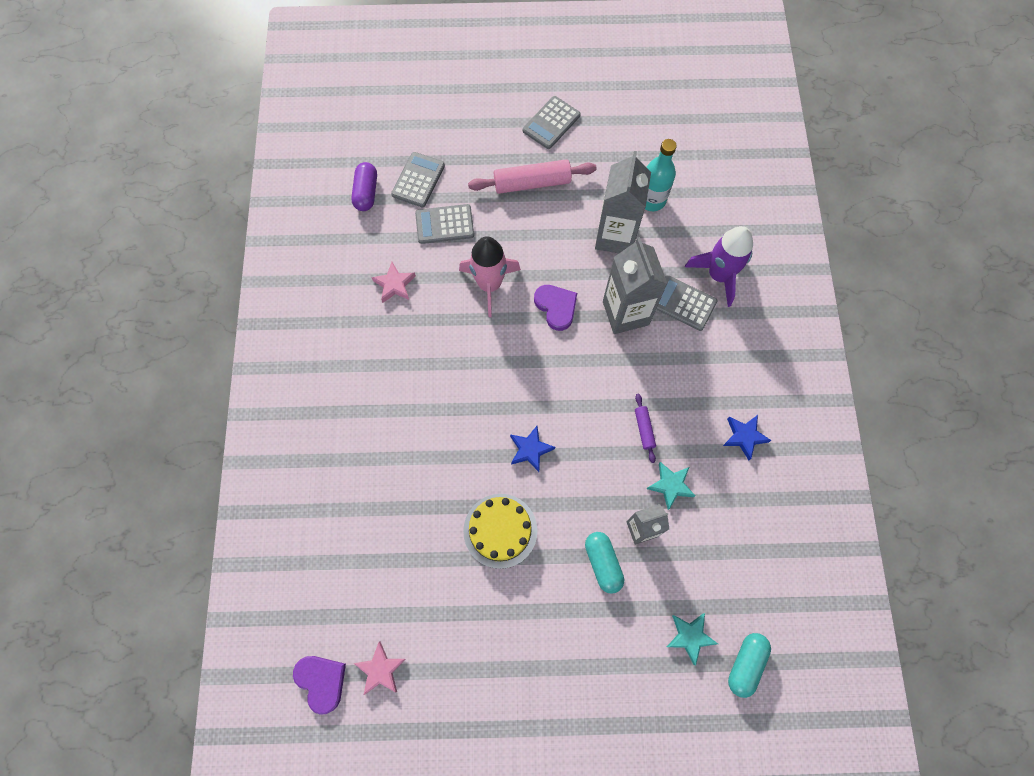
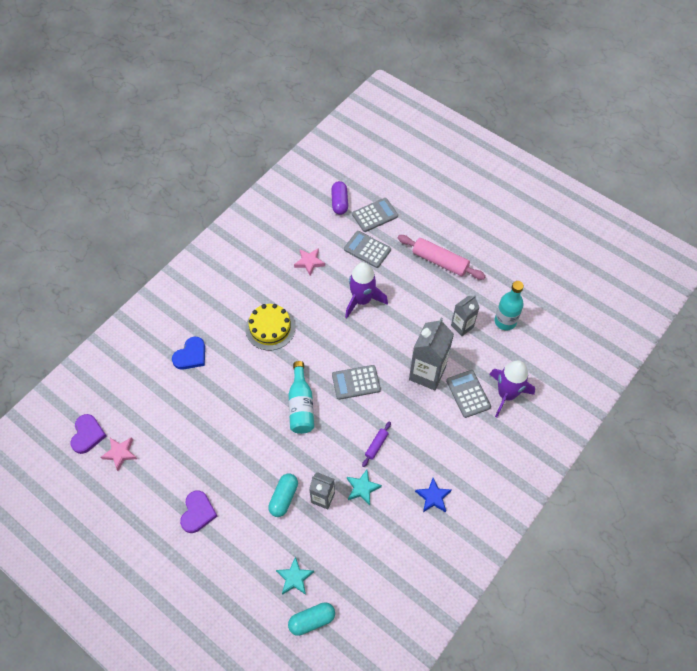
camera: 40 degrees right, 10 degrees down
(357, 492) = (191, 355): none -> blue heart
(366, 193) = (339, 202): purple capsule -> purple capsule turned 45 degrees counterclockwise
(489, 285) = (362, 300): pink rocket -> purple rocket
(500, 530) = (245, 434): yellow cake -> yellow cake (270, 328)
(530, 449) = (301, 405): blue star -> turquoise bottle
(551, 123) = (484, 235): grey calculator -> grey calculator (356, 382)
(556, 307) = (389, 340): purple heart -> purple heart (198, 513)
(615, 236) = (462, 326): grey carton -> grey carton, size x0.59

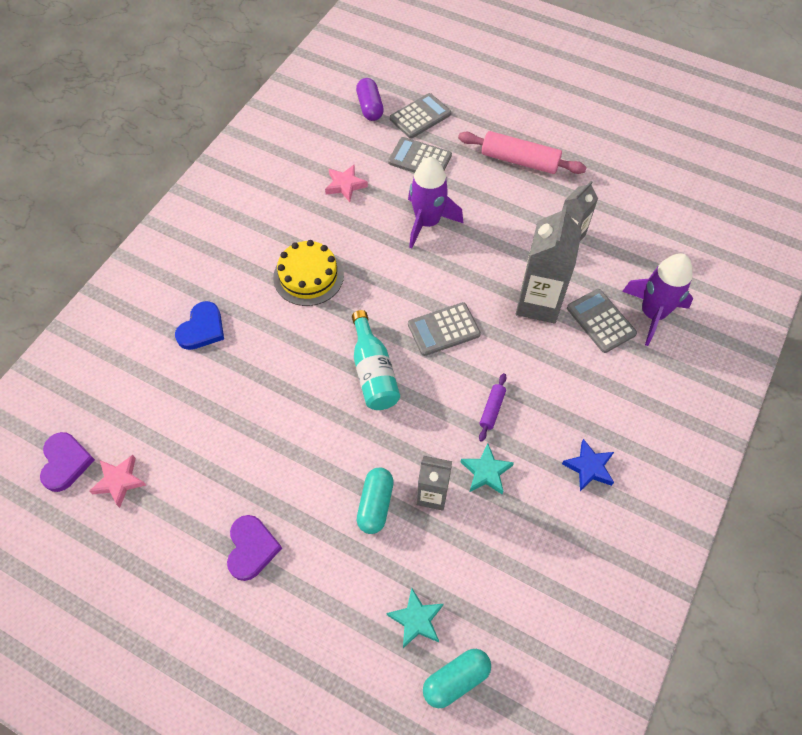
camera: 10 degrees left, 0 degrees up
(505, 321) = (625, 222): turquoise bottle -> none

